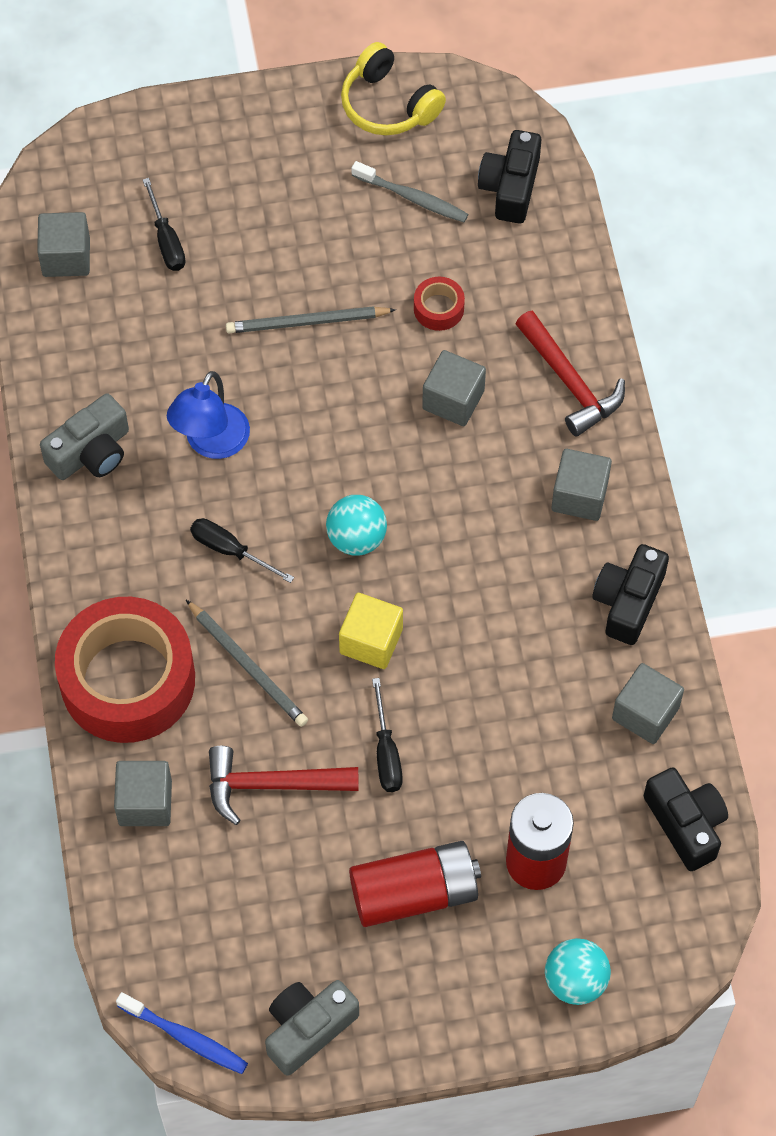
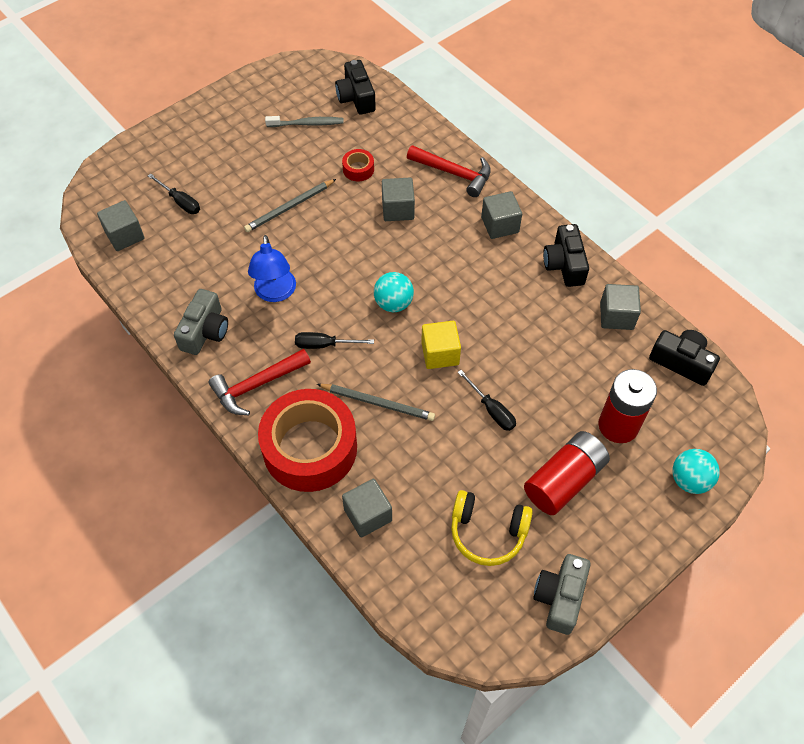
camera: 30 degrees left, 5 degrees down
(185, 1037) = (489, 647): blue toothbrush -> none
(271, 785) = (437, 463): red hammer -> red hammer (256, 385)
(388, 105) = (263, 87): yellow headphones -> yellow headphones (487, 532)

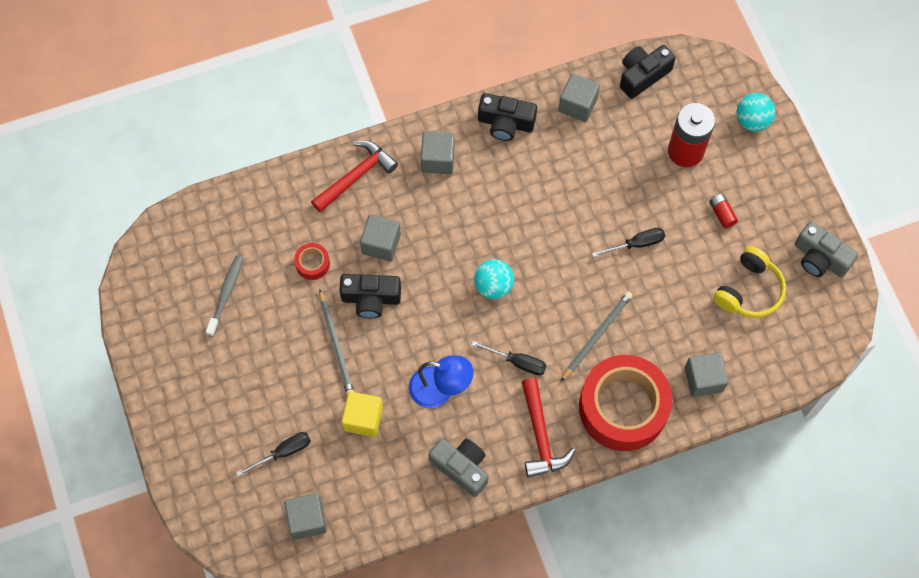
camera: 70 degrees left, 10 degrees up
(324, 345) = (517, 362): black screwdriver -> black screwdriver turned 90 degrees counterclockwise
(356, 97) = (209, 233): black camera -> black camera (371, 299)
(440, 353) = (563, 265): yellow cube -> yellow cube (363, 418)
(564, 480) = (722, 214): red battery -> red battery, size x0.44

